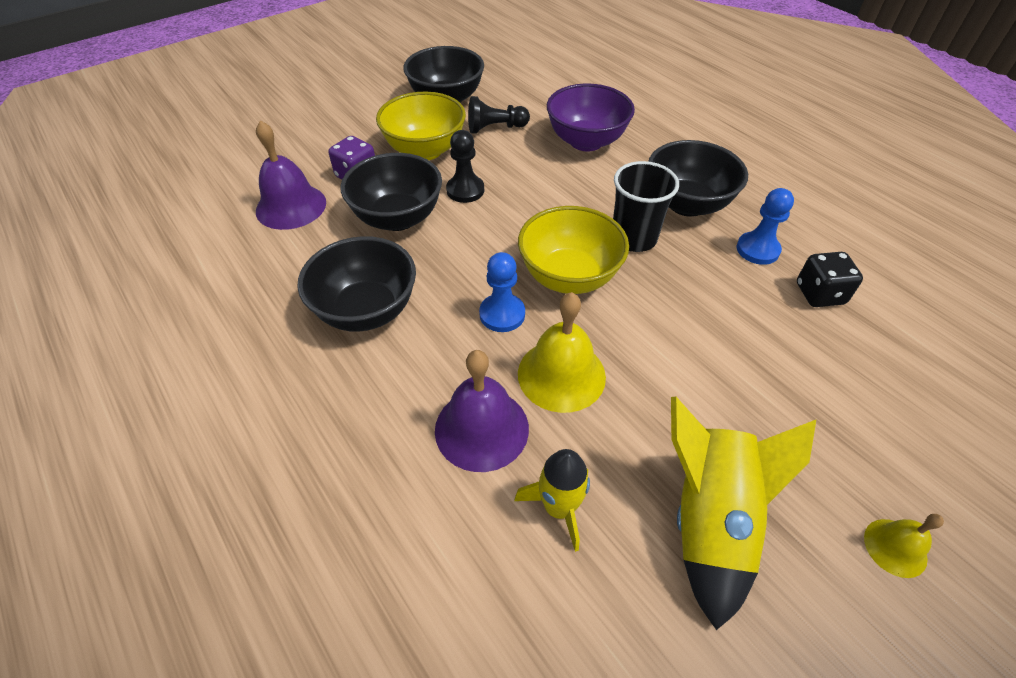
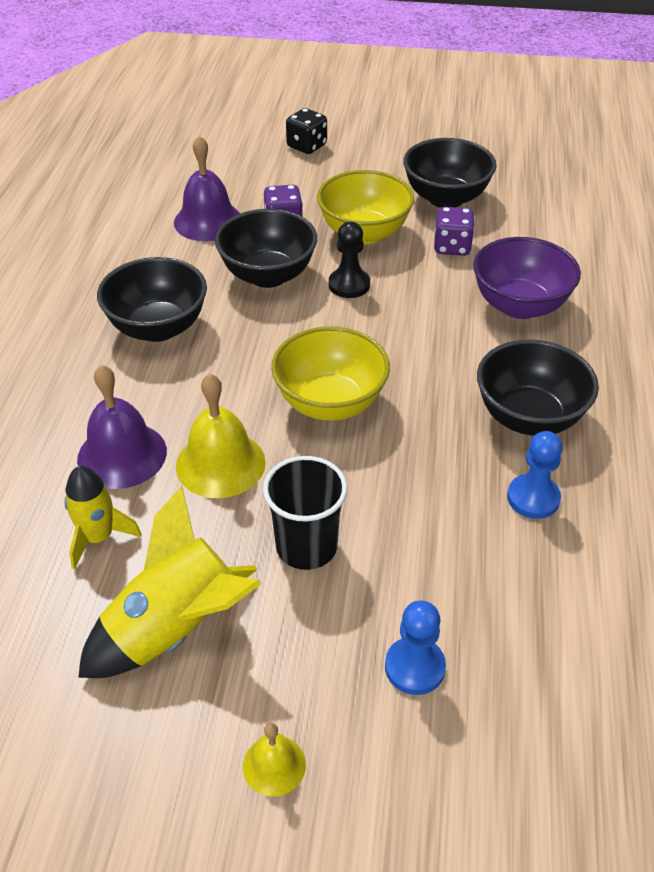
camera: 45 degrees right, 5 degrees down
(495, 128) = (452, 247): black pawn -> purple dice
(502, 314) = (241, 394): blue pawn -> blue pawn (415, 667)
(633, 238) = (431, 411): black cup -> black cup (306, 547)
(819, 294) = (530, 573): black dice -> black dice (307, 146)

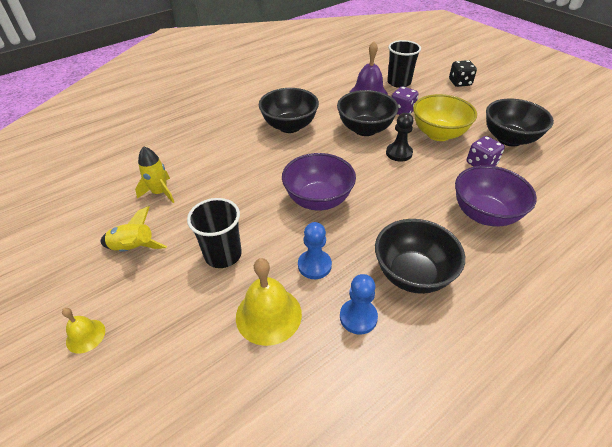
camera: 45 degrees right, 0 degrees up
(122, 455) = (210, 167): purple bell -> none
(176, 629) = (134, 248): yellow rocket -> yellow rocket, size x0.61
(220, 463) = (239, 195): yellow bell -> yellow bell (268, 315)
(228, 182) = (399, 82): none -> black cup
(330, 403) = (318, 200): yellow bowl -> purple bowl
(415, 667) = (190, 348): blue pawn -> blue pawn (314, 265)

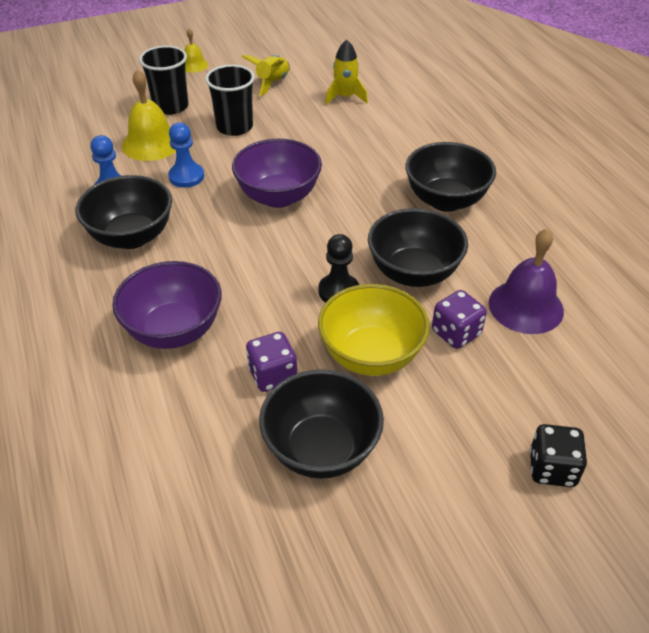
camera: 105 degrees right, 0 degrees up
(399, 82) = (566, 364): black cup -> black cup (171, 106)

